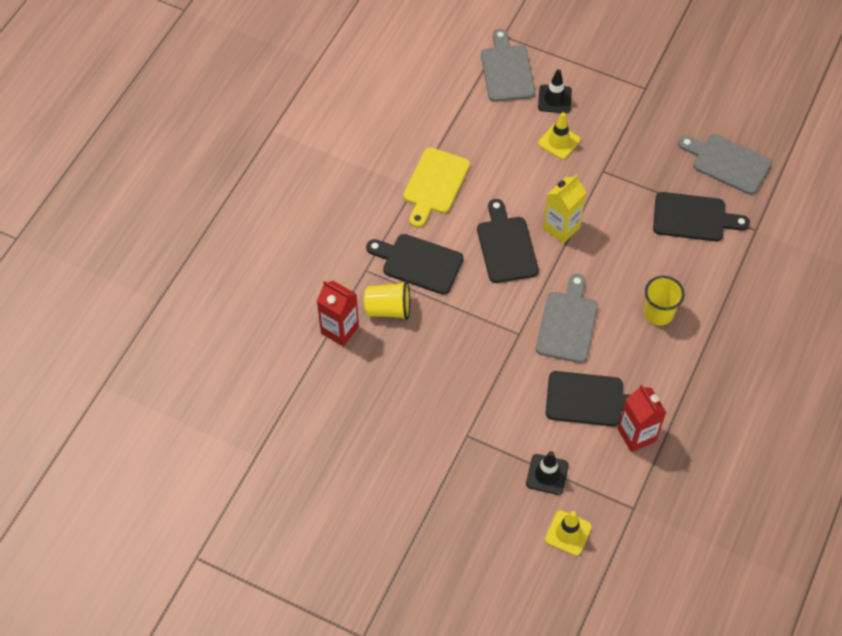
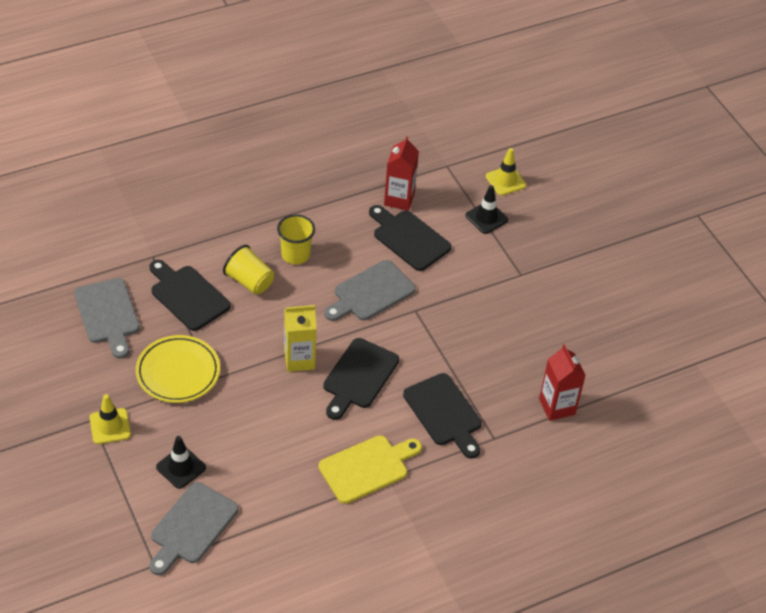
camera: 145 degrees left, 10 degrees down
(388, 309) = (502, 395): yellow cup -> yellow cup (249, 281)
(559, 142) = (221, 428): yellow traffic cone -> yellow traffic cone (110, 426)
(631, 157) = (178, 372): none -> yellow plate

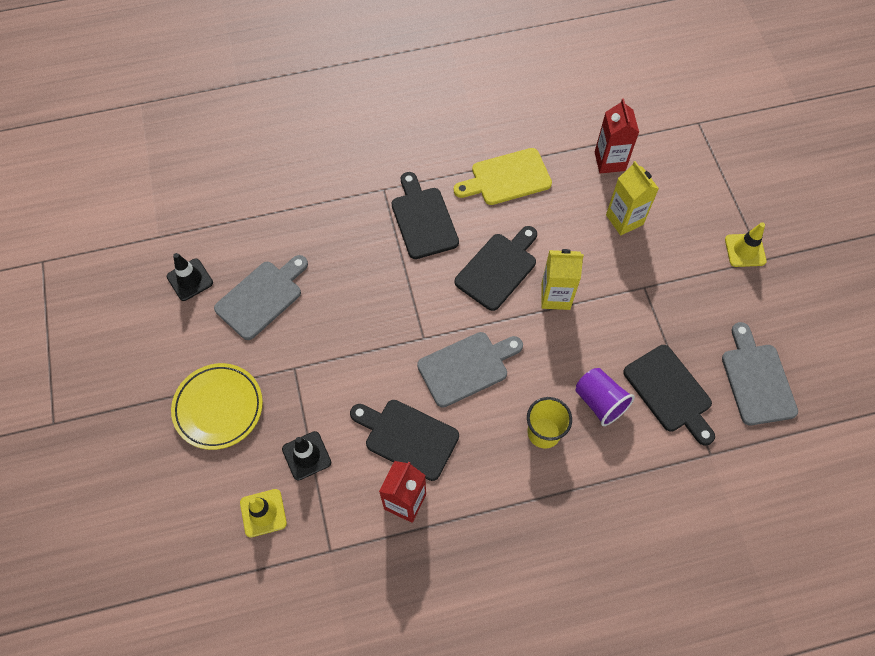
camera: 165 degrees left, 15 degrees up
(178, 372) = (680, 299): yellow plate -> yellow plate (218, 408)
(181, 467) = (677, 201): black traffic cone -> black traffic cone (190, 280)
(192, 527) = (667, 148): grey cutting board -> grey cutting board (262, 297)
(236, 440) = (624, 220): none -> yellow carton
(249, 281) = (600, 402): yellow cup -> purple cup
(409, 238) = (407, 437): black cutting board -> black cutting board turned 150 degrees clockwise
(557, 407) = (314, 211): red carton -> red carton (609, 161)

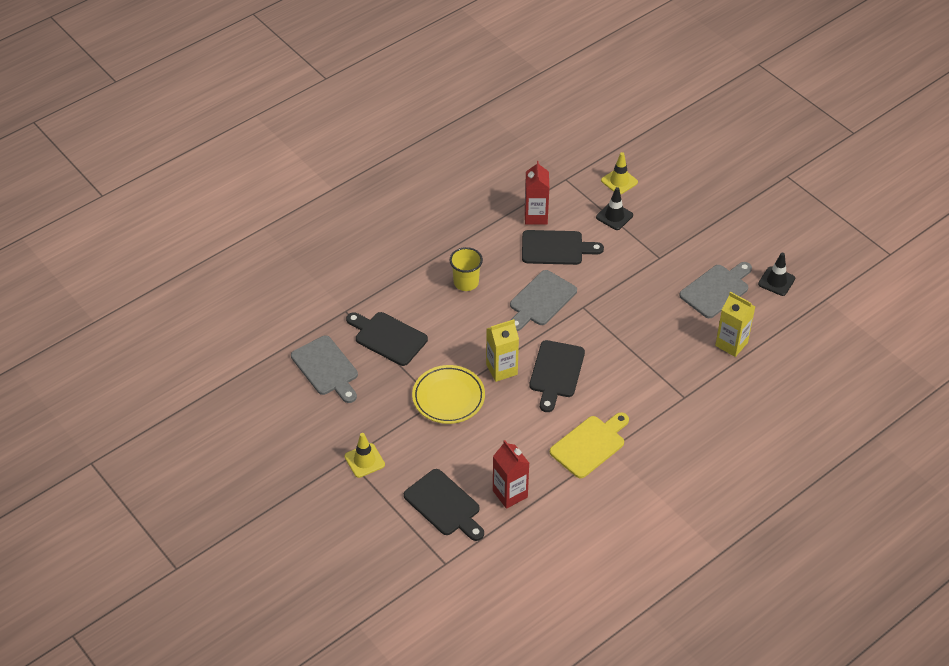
camera: 155 degrees right, 15 degrees down
(218, 408) = (691, 219): yellow plate -> yellow plate (448, 397)
(262, 297) = (716, 289): grey cutting board -> grey cutting board turned 150 degrees counterclockwise
(423, 219) = (637, 386): black cutting board -> black cutting board (444, 505)
(600, 402) = (435, 314): purple cup -> none
(624, 220) = (474, 448): yellow carton -> yellow carton (731, 344)

